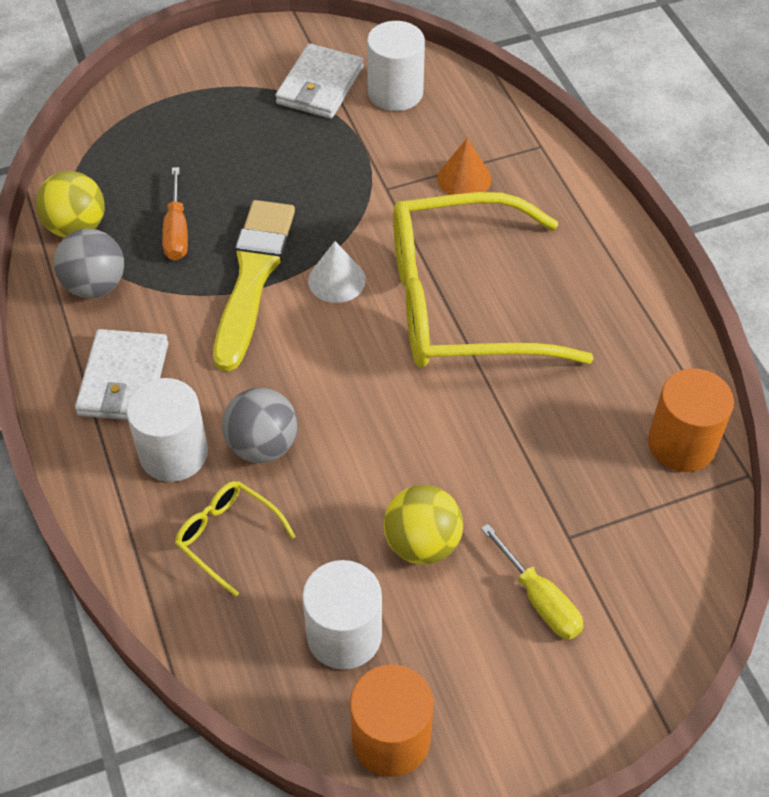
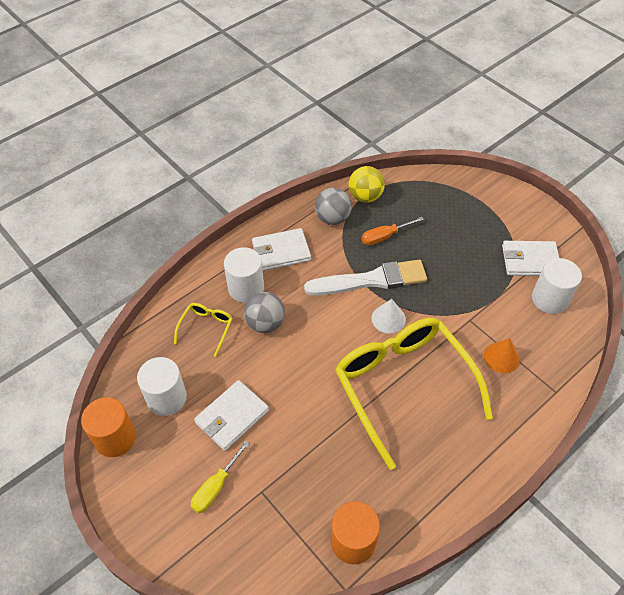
camera: 70 degrees right, 0 degrees up
(253, 277) = (371, 280): yellow brush -> white brush
(422, 543) = (232, 416): yellow ball -> white wallet

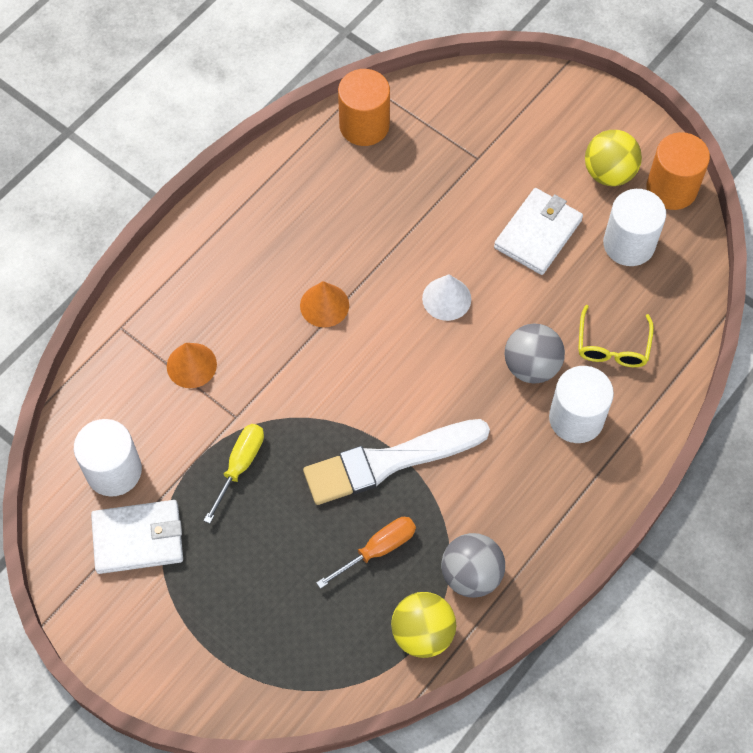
camera: 170 degrees right, 10 degrees up
(158, 460) = (609, 173): none -> yellow ball
(216, 487) = (531, 155): yellow screwdriver -> yellow screwdriver (240, 466)
(281, 252) = (540, 492): white wallet -> none
(388, 318) = (355, 400): white cone -> white cone (446, 298)
(403, 386) = (324, 305): yellow glasses -> orange cone

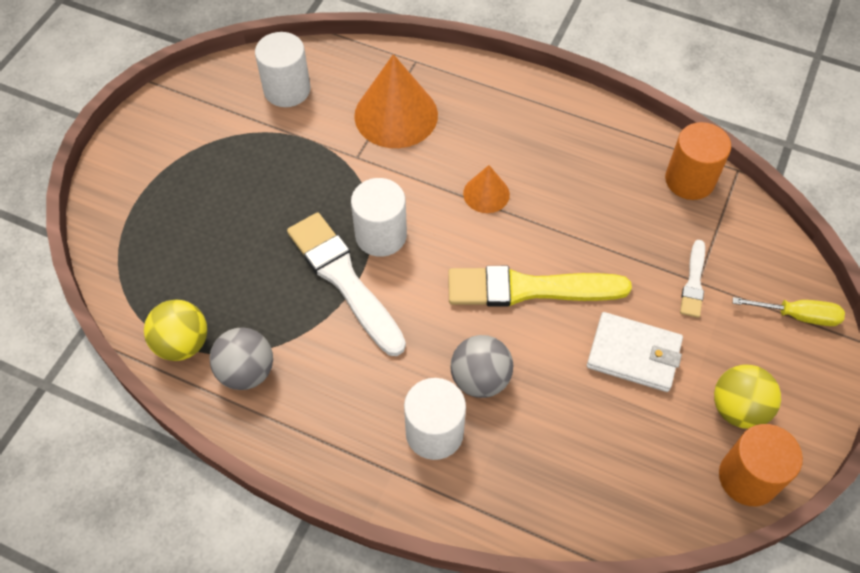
camera: 75 degrees right, 5 degrees down
(138, 538) = (231, 120): white wallet -> none
(191, 365) = (396, 115): orange cone -> orange cone, size x1.90
(240, 466) = (312, 170): yellow screwdriver -> yellow screwdriver (797, 316)
(377, 550) = (256, 290): orange screwdriver -> none
(446, 298) = (529, 289): white cone -> yellow brush
(477, 162) = (693, 282): none -> white brush
(612, 346) = (528, 452): yellow glasses -> none
(629, 244) = (658, 445): white cylinder -> white cylinder (381, 235)

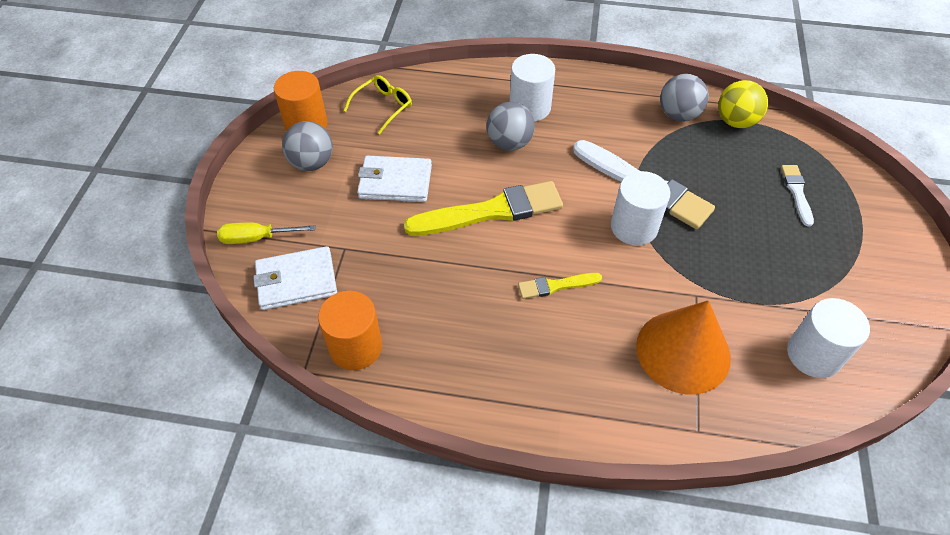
camera: 165 degrees right, 5 degrees down
(486, 194) = (556, 286): orange cone -> yellow brush
(637, 485) = (383, 107): none -> yellow glasses
(693, 282) = (348, 246): white brush -> white brush (796, 192)
(738, 408) = (312, 163): yellow ball -> grey ball
(749, 256) = (296, 281): none -> white wallet

